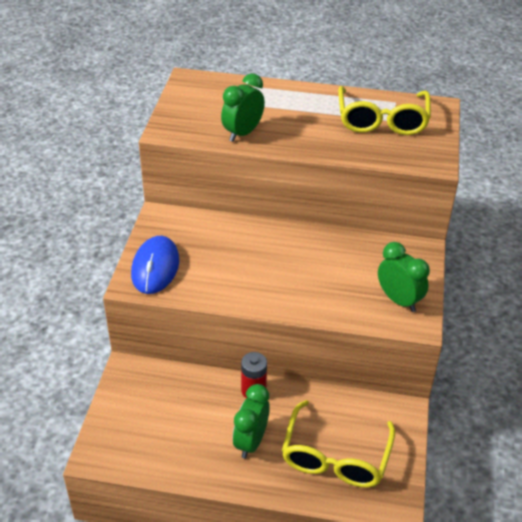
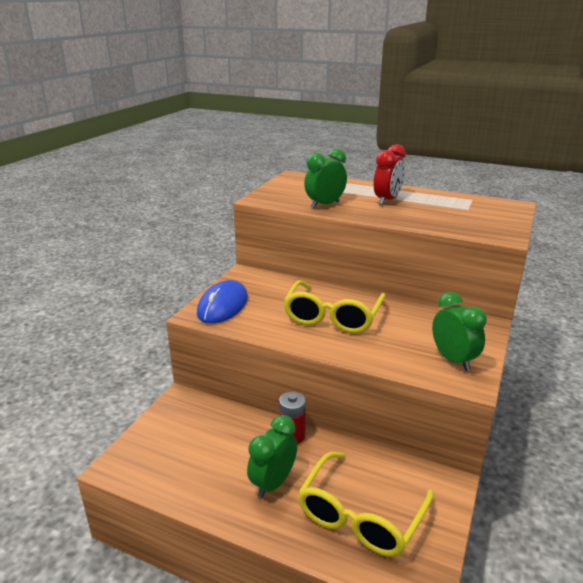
camera: 15 degrees right, 15 degrees down
(307, 116) = (387, 200): none -> red clock
(382, 120) = (456, 208): yellow glasses -> yellow glasses (332, 317)

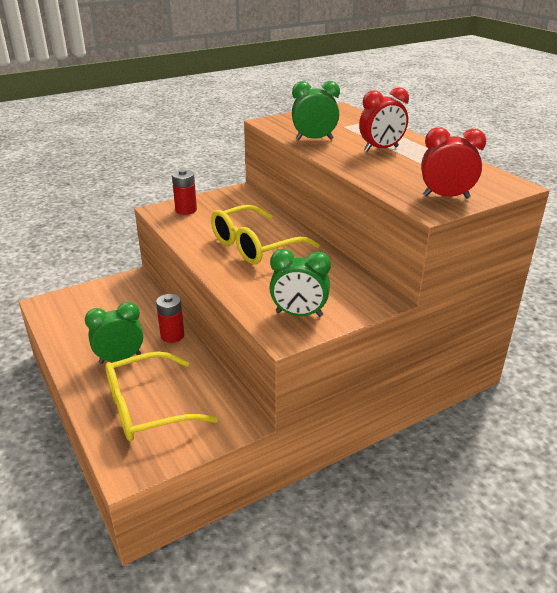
camera: 35 degrees right, 5 degrees up
(223, 306) = (186, 210): blue mouse -> red battery
(453, 360) = (299, 314): green clock -> green clock turned 90 degrees clockwise
(495, 224) = (446, 197): none -> red clock

